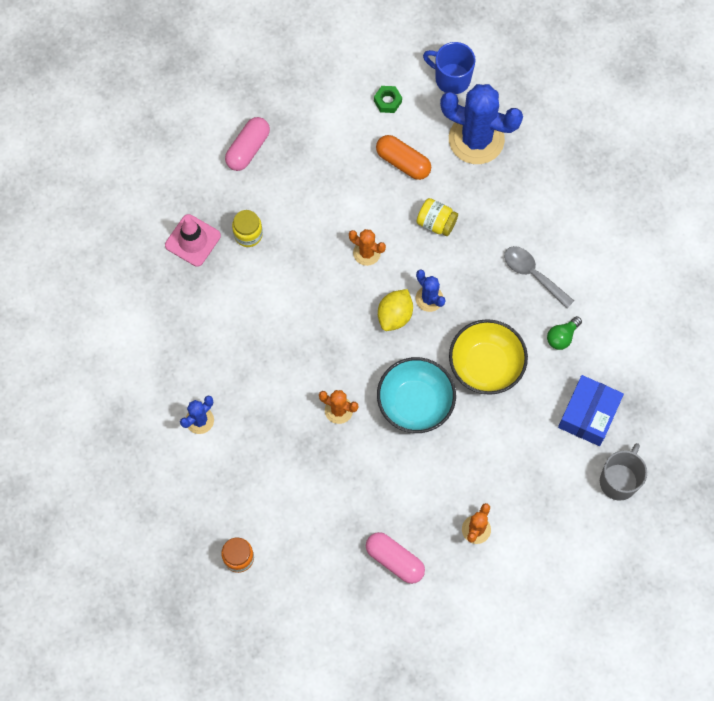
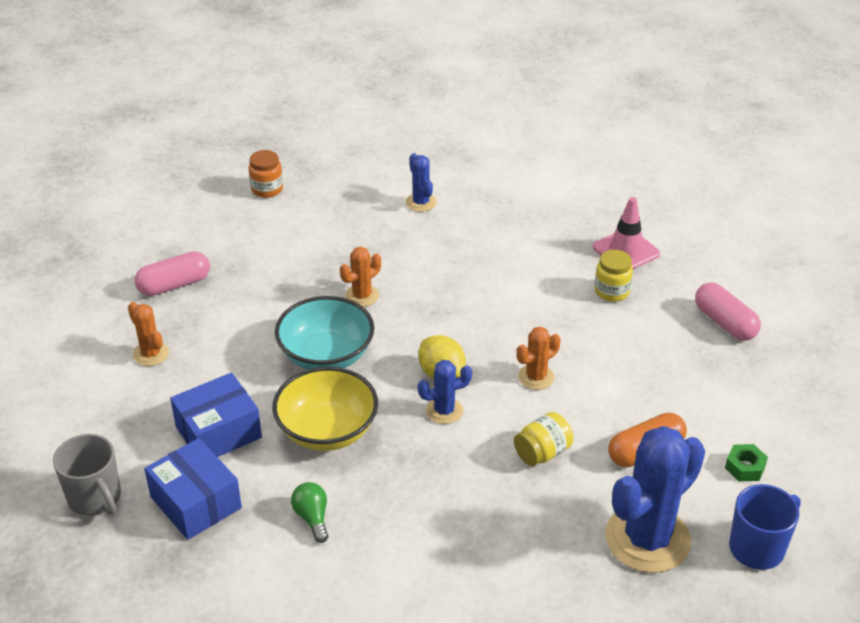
camera: 115 degrees right, 30 degrees down
(524, 436) = (218, 432): none -> blue box
(533, 274) = (415, 522): grey spoon -> none

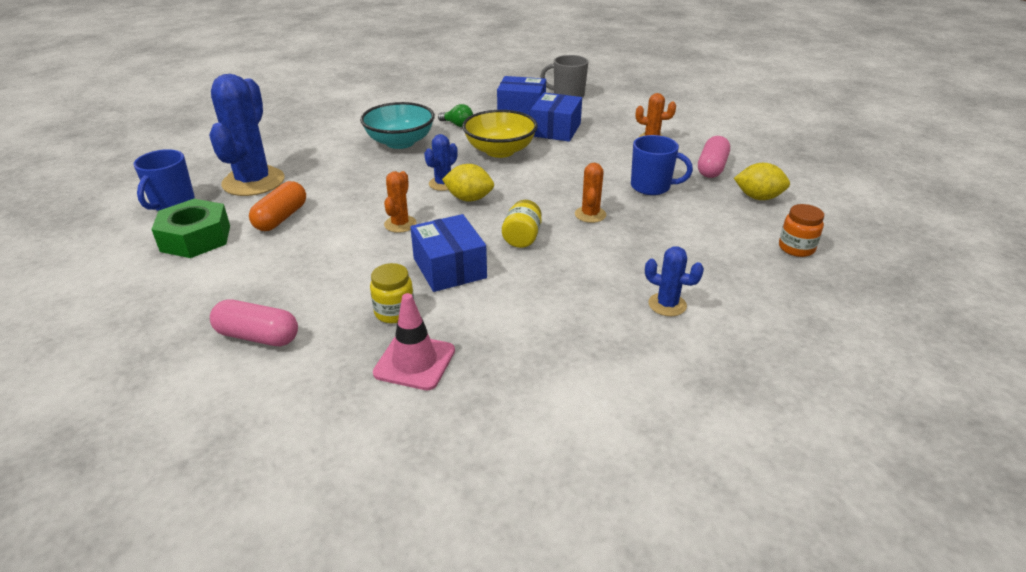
camera: 140 degrees right, 5 degrees down
(203, 237) = (758, 197): none -> yellow lemon
(264, 295) = (651, 187): none -> blue mug
(326, 355) = (556, 177): turquoise bowl -> turquoise bowl (400, 142)
(537, 307) = (449, 268): none -> blue box
(542, 453) = (355, 190): yellow jar -> yellow jar (522, 238)
(745, 467) = (196, 238): green nut -> green nut, size x2.04

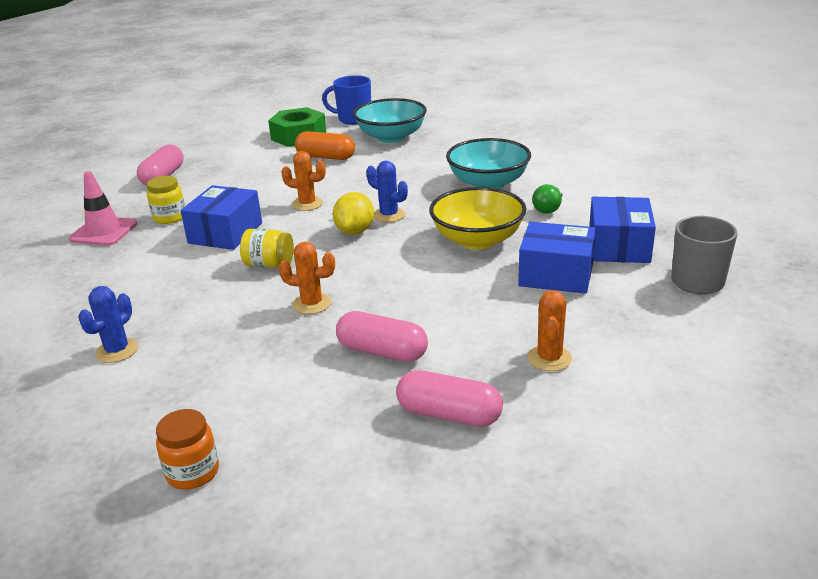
camera: 90 degrees right, 5 degrees down
(253, 182) = (391, 137): blue cactus -> turquoise bowl
(449, 268) = (225, 233): blue box -> blue box turned 45 degrees counterclockwise
(651, 187) = (382, 351): blue mug -> pink capsule
(758, 197) = (346, 455): yellow lemon -> none

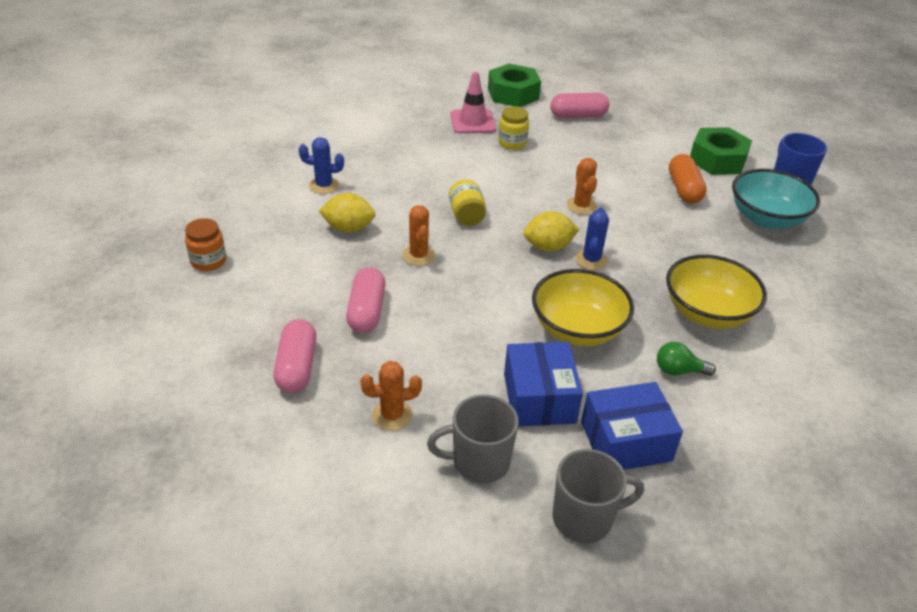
camera: 65 degrees right, 10 degrees up
(80, 200) = (513, 94): none -> green nut
(223, 343) = (348, 228): none -> yellow lemon
(225, 233) = (504, 178): blue box -> none
(488, 183) = (707, 313): turquoise bowl -> yellow bowl
(625, 319) = (479, 462): none -> grey mug

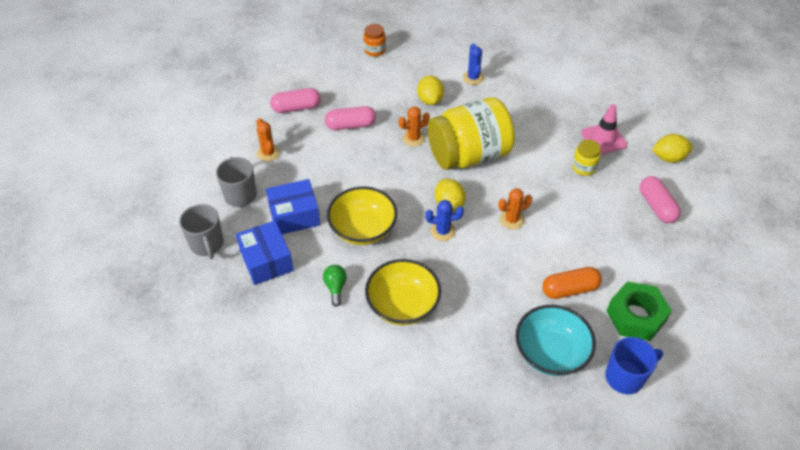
camera: 80 degrees right, 10 degrees up
(466, 216) = (469, 155): yellow jar -> yellow jar, size x2.40
(513, 94) = (668, 158): green nut -> yellow lemon

